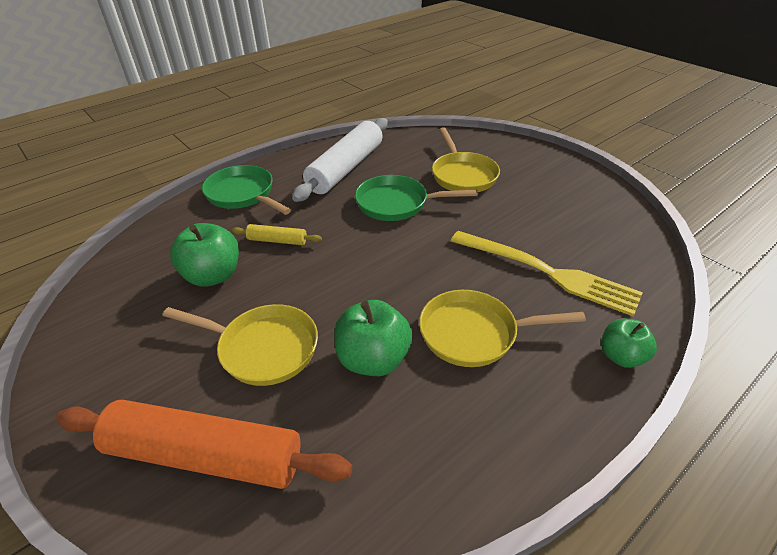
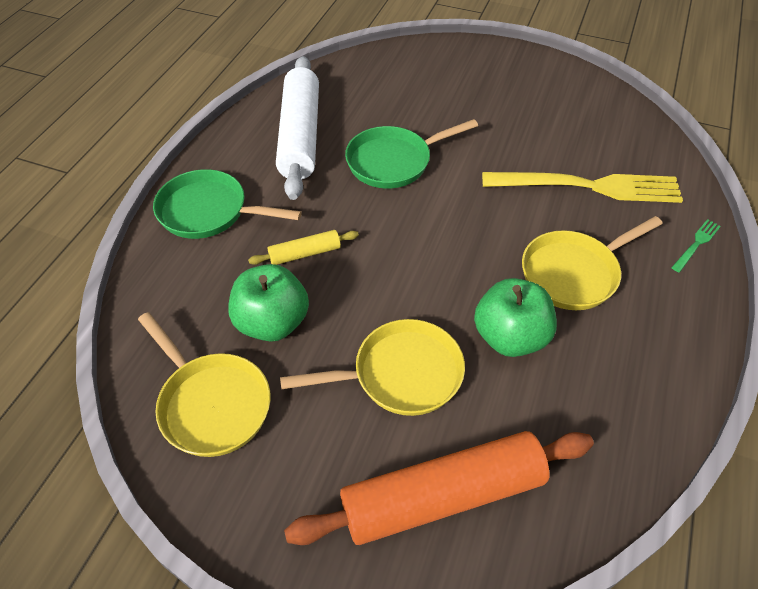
camera: 30 degrees left, 10 degrees up
(462, 175) = (432, 103): yellow pan -> yellow pan (211, 404)
(621, 356) = (696, 243): green apple -> green fork

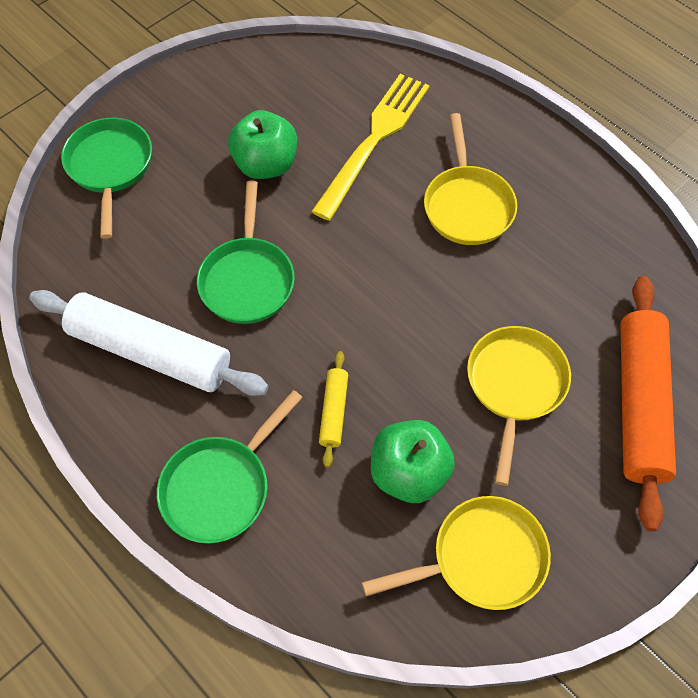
camera: 65 degrees left, 10 degrees up
(438, 60) = (110, 167): none -> green pan
(510, 337) = (512, 285): green apple -> green apple (266, 165)
(696, 243) = (478, 105): green fork -> none

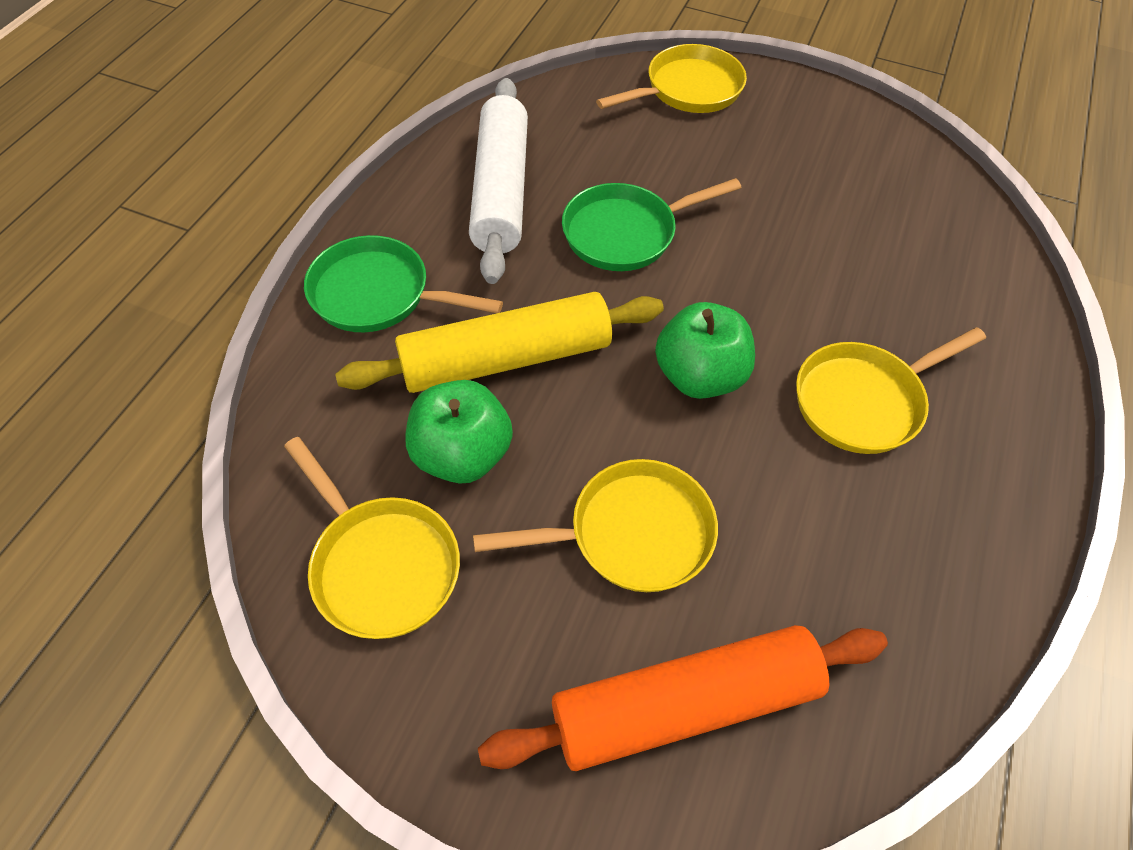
camera: 65 degrees right, 5 degrees down
(110, 167) = (688, 90): green pan -> yellow pan
(266, 165) = (778, 198): green apple -> green apple (699, 376)
(334, 411) = (506, 359): yellow rolling pin -> yellow rolling pin, size x2.18
(374, 139) = (888, 279): yellow fork -> none

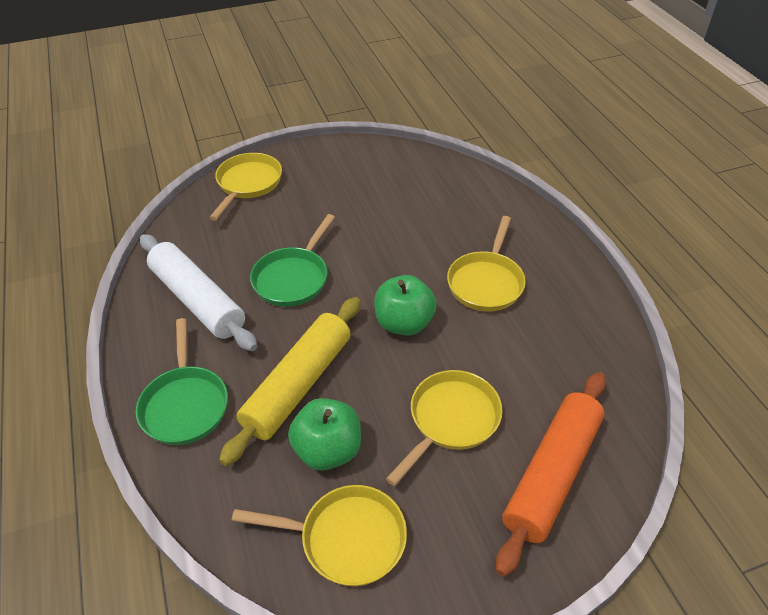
camera: 40 degrees left, 10 degrees down
(378, 294) = (185, 404): green pan -> green pan turned 75 degrees counterclockwise

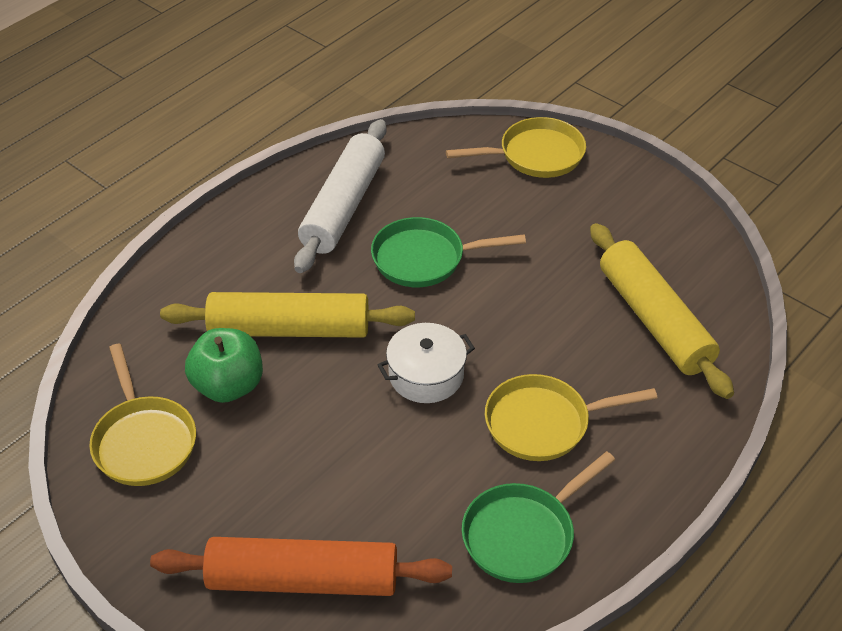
camera: 60 degrees right, 0 degrees up
(185, 404) = (218, 263): green pan -> green pan (523, 534)
(404, 323) = (426, 375): green apple -> white pot
(436, 197) = (655, 320): none -> yellow rolling pin
(451, 420) = (321, 467): yellow pan -> none

